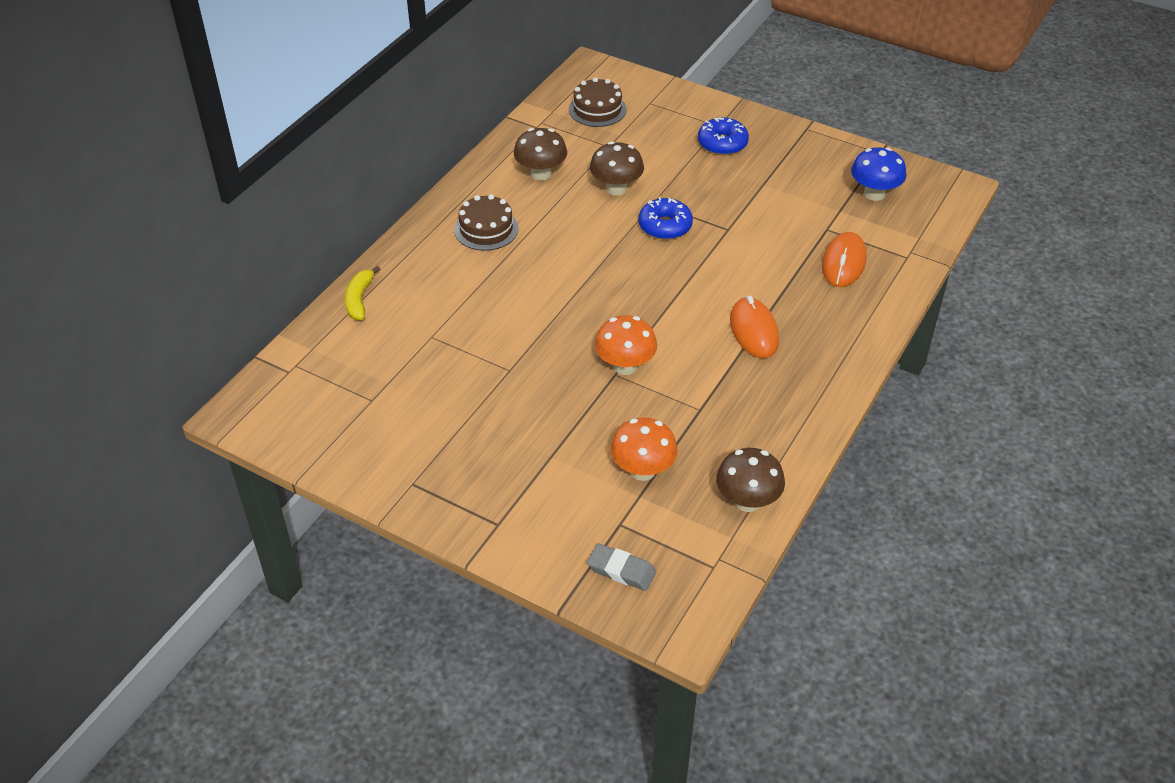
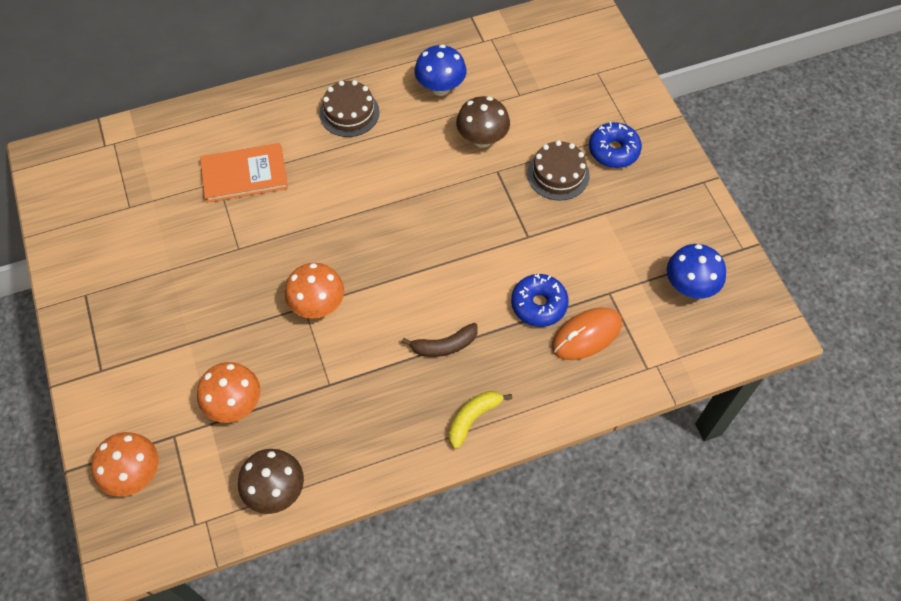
camera: 40 degrees right, 15 degrees up
(359, 299) = (205, 116): yellow banana -> yellow banana (473, 418)
(449, 319) = (244, 175): none -> orange book
(541, 174) = (440, 88): brown mushroom -> blue mushroom
(597, 109) = (548, 53): brown cake -> brown cake (558, 174)
(621, 570) = (135, 474): grey eraser -> orange mushroom
(665, 226) = (481, 200): blue donut -> blue donut (538, 304)
(754, 331) = (444, 345): orange mouse -> brown banana

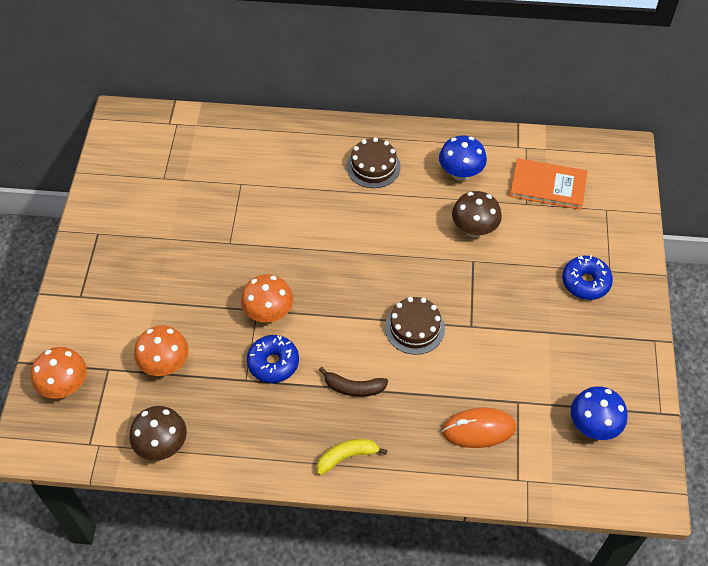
camera: 25 degrees right, 5 degrees down
(244, 175) = (264, 186): orange book -> orange book (548, 186)
(538, 304) = (450, 387): blue donut -> blue donut (273, 363)
(558, 174) = (525, 284): brown cake -> brown cake (414, 328)

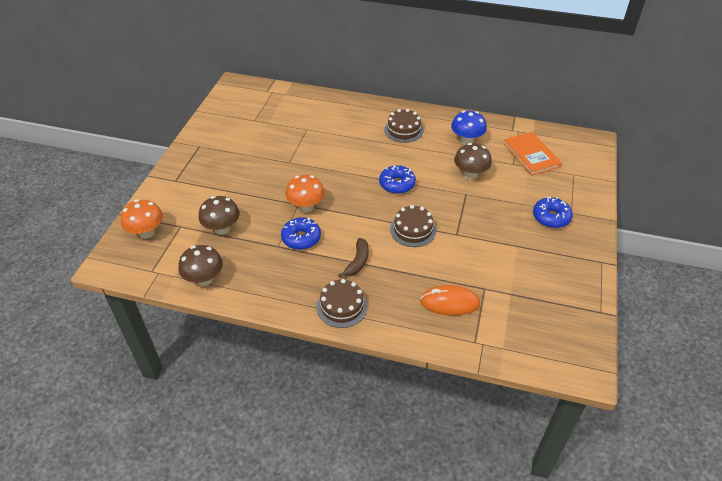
camera: 10 degrees right, 10 degrees down
(165, 364) = (222, 229): orange mushroom -> brown mushroom
(347, 457) = (342, 306): yellow banana -> brown cake
(353, 387) = (357, 262): brown banana -> brown banana turned 90 degrees counterclockwise
(381, 259) = (397, 184): none -> blue donut
(548, 186) = (531, 155): orange book -> orange book turned 45 degrees clockwise
(593, 426) = (543, 313): blue mushroom -> none

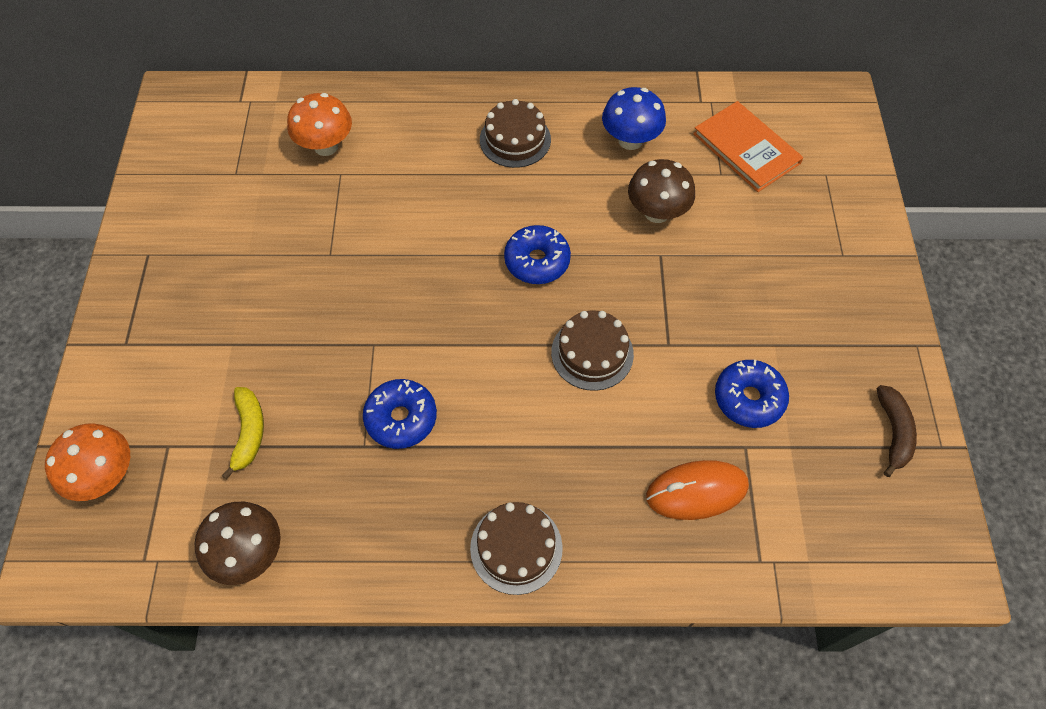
camera: 15 degrees left, 15 degrees up
(222, 229) = (249, 433): brown mushroom -> yellow banana
(306, 207) = (390, 347): orange mushroom -> orange mushroom (326, 146)
(357, 262) = (516, 445): brown banana -> brown banana (893, 432)
(551, 217) = (813, 273): blue donut -> blue donut (748, 398)

